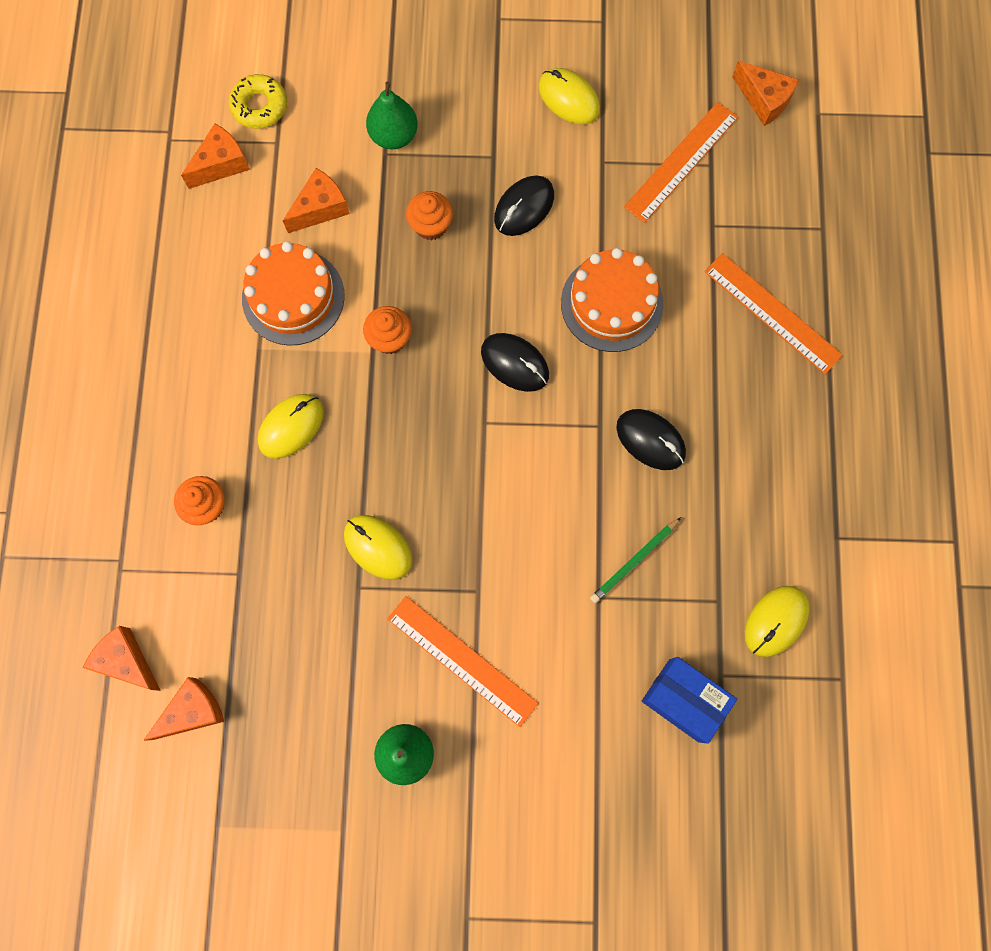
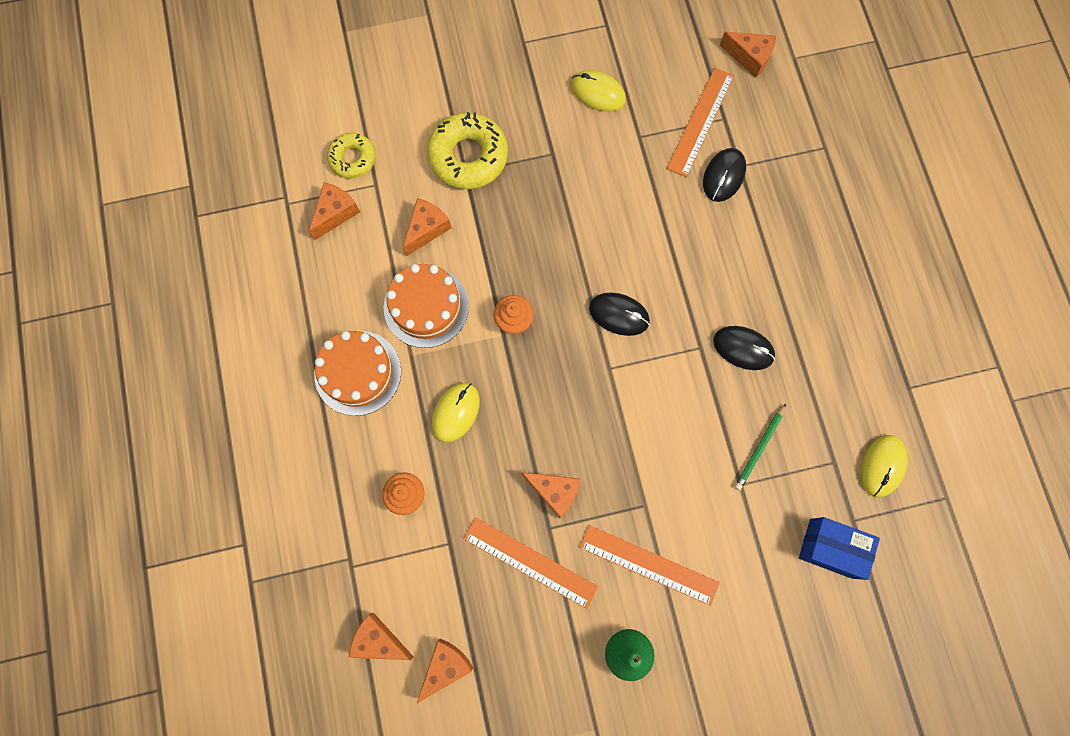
camera: 15 degrees left, 0 degrees up
(378, 547) = (554, 492): yellow mouse -> orange cheese
(394, 136) = (468, 156): green pear -> yellow donut
(431, 226) = (519, 221): orange cupcake -> none
(524, 207) = (589, 188): black mouse -> black mouse (723, 176)
(611, 303) = (680, 247): orange cake -> orange cake (358, 373)
(772, 313) = (806, 224): orange ruler -> orange ruler (530, 562)

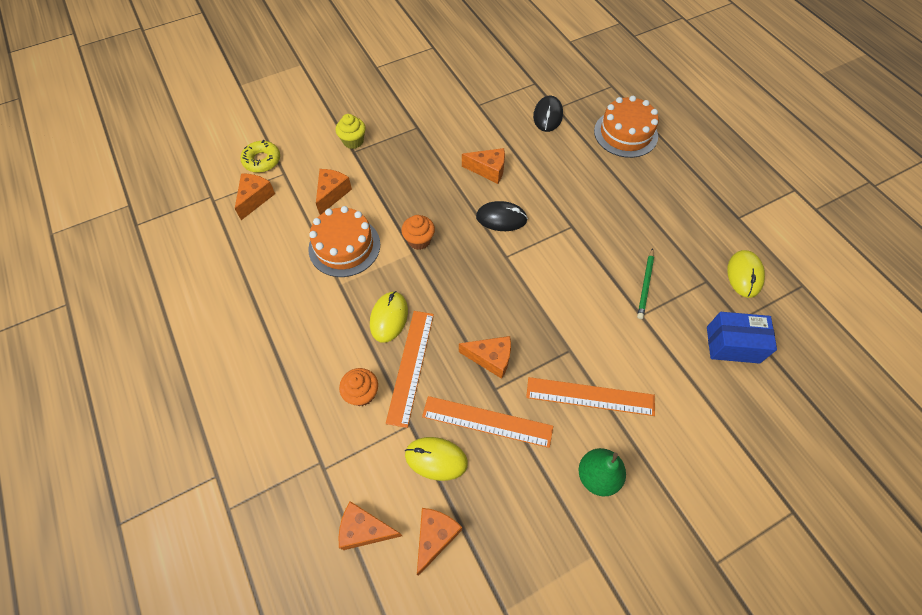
camera: 15 degrees left, 15 degrees down
(358, 373) = (297, 307): orange cake -> orange cake (625, 133)
(468, 156) = (353, 141): yellow donut -> yellow cupcake
(598, 93) = (439, 85): yellow mouse -> yellow mouse (436, 459)
(701, 122) = (519, 88): orange ruler -> orange ruler (411, 366)
(743, 348) = (605, 219): black mouse -> none
(749, 57) = (539, 46): orange cheese -> orange cheese (488, 170)

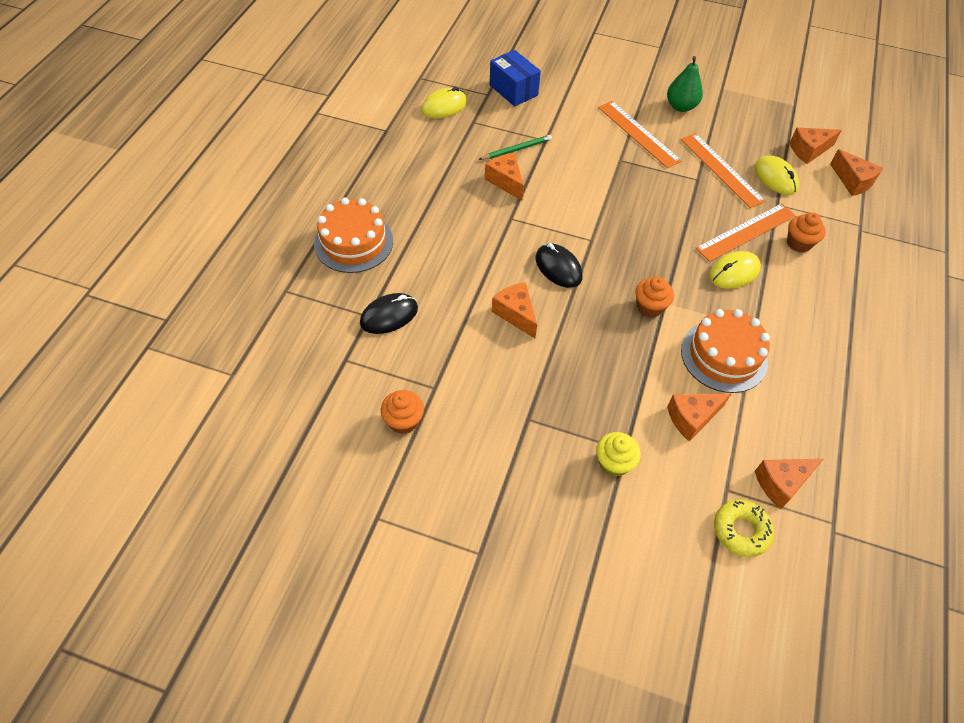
camera: 135 degrees left, 5 degrees down
(472, 82) = (403, 421): none -> orange cupcake
(491, 358) = (681, 194): orange cheese -> orange cheese (506, 181)

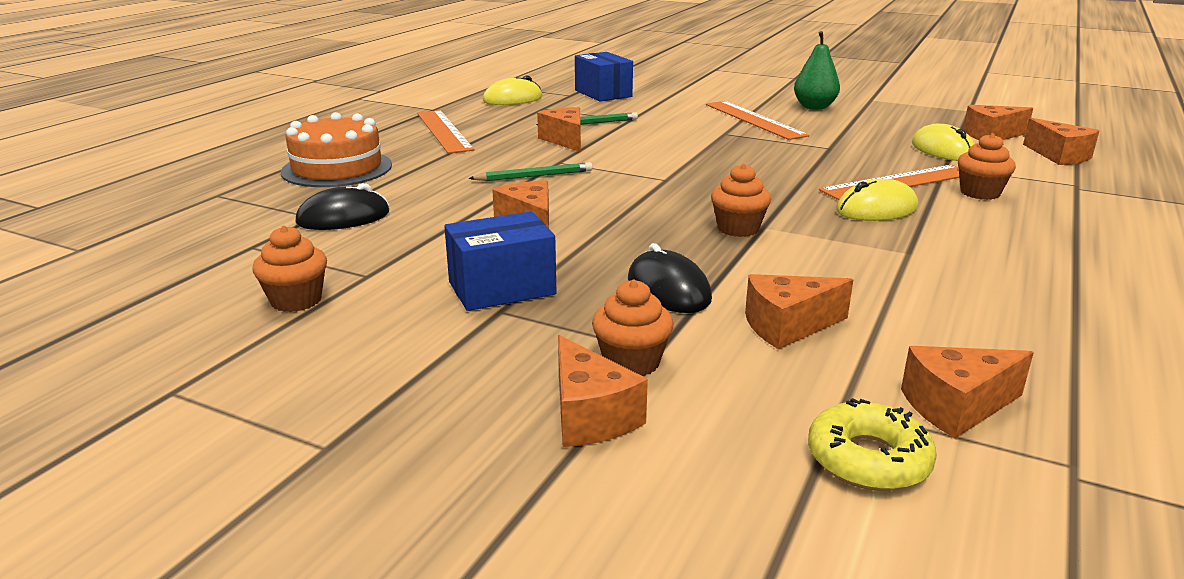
camera: 10 degrees right, 30 degrees down
(499, 243) = (534, 176): none -> green pencil
(521, 394) = (502, 288): none -> blue box
(558, 268) = (609, 195): black mouse -> black mouse (668, 289)
(603, 512) = (590, 416): none -> orange cheese
(614, 463) = (631, 363): yellow cupcake -> orange cupcake
(721, 169) = (865, 143): orange ruler -> orange ruler (444, 131)
(723, 356) = (853, 273): orange cake -> none

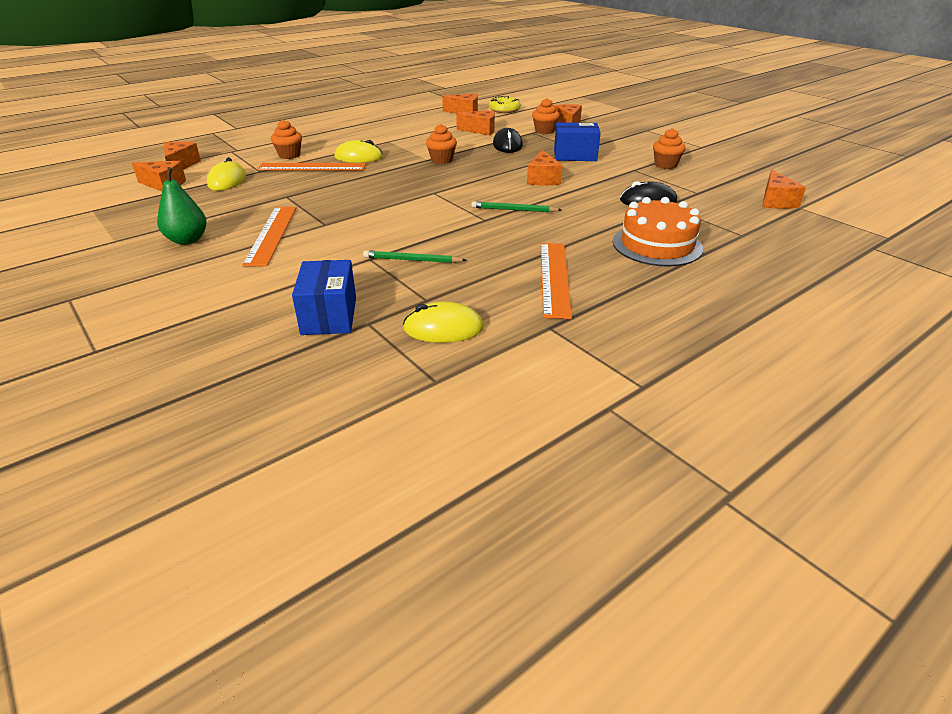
camera: 155 degrees left, 10 degrees up
(565, 140) = (457, 241): orange cheese -> orange cheese (776, 201)

